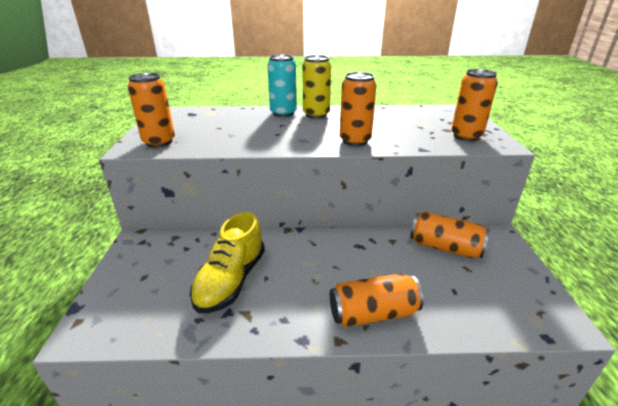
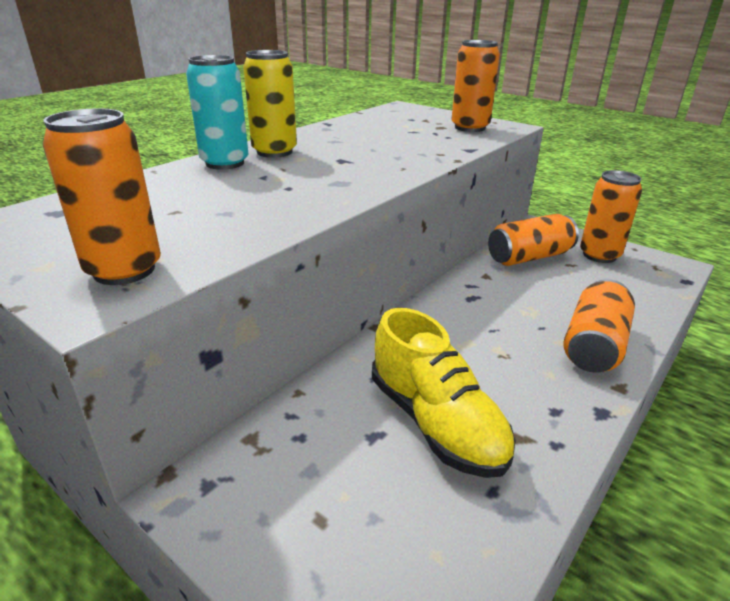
camera: 50 degrees left, 0 degrees up
(355, 141) = (395, 163): orange can -> orange can (599, 255)

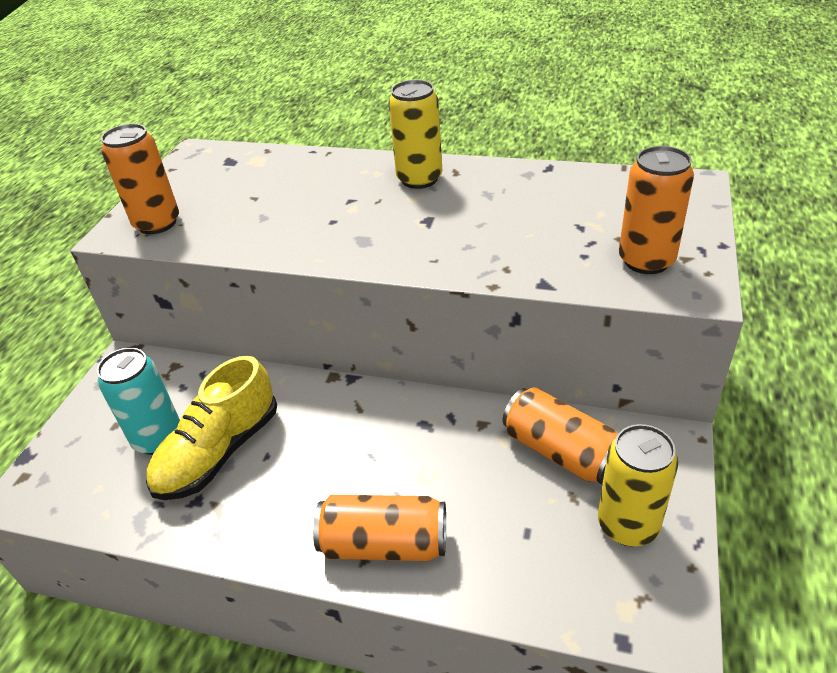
camera: 70 degrees right, 10 degrees up
(225, 163) = (368, 171): turquoise can -> turquoise can (158, 438)
(599, 255) = (628, 525): orange can -> yellow can

